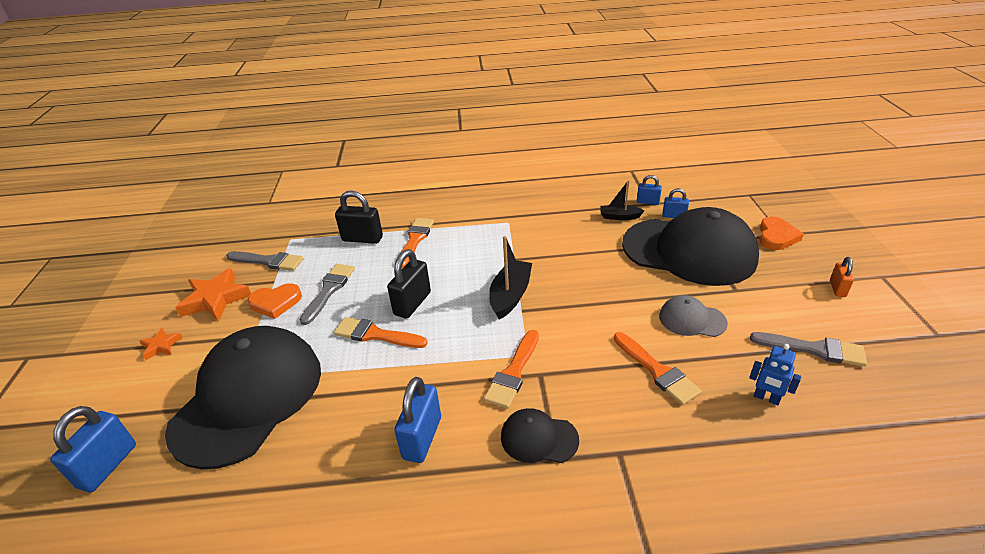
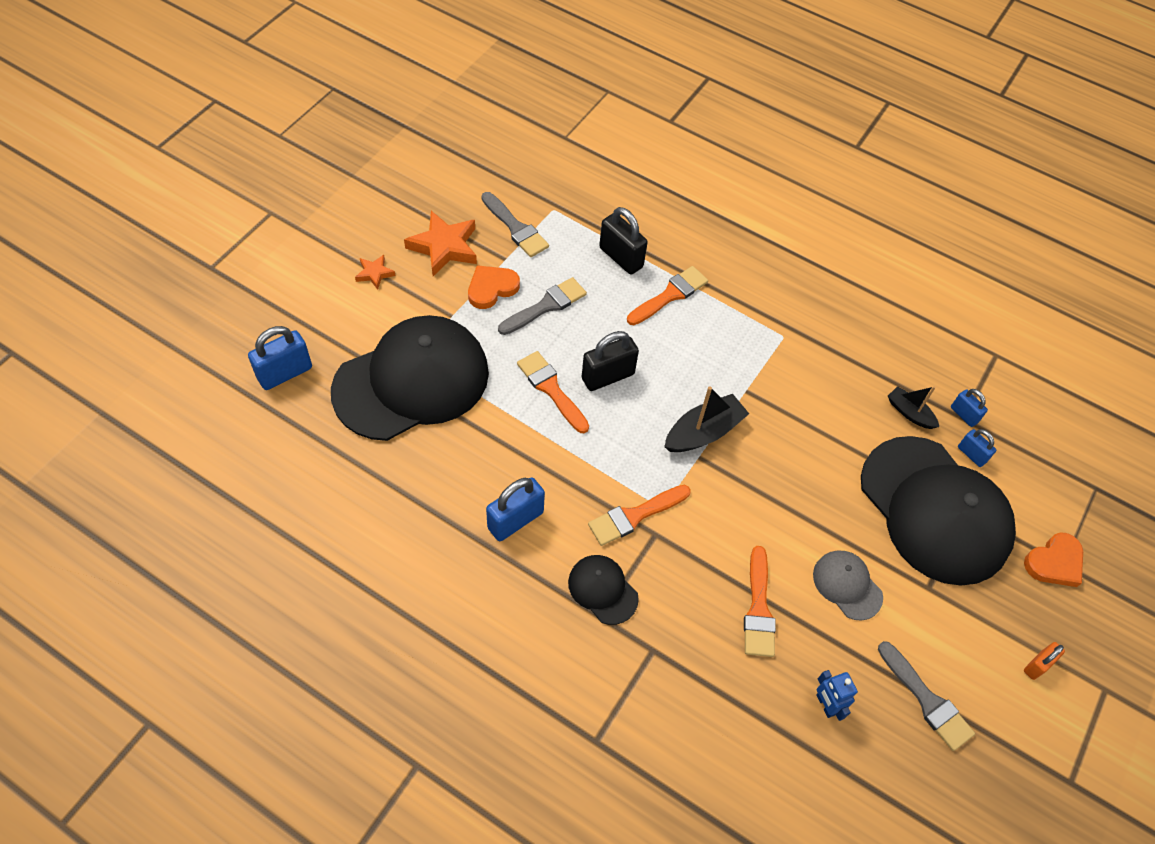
camera: 30 degrees right, 20 degrees up
(276, 303) = (491, 288): orange heart -> orange heart turned 120 degrees clockwise

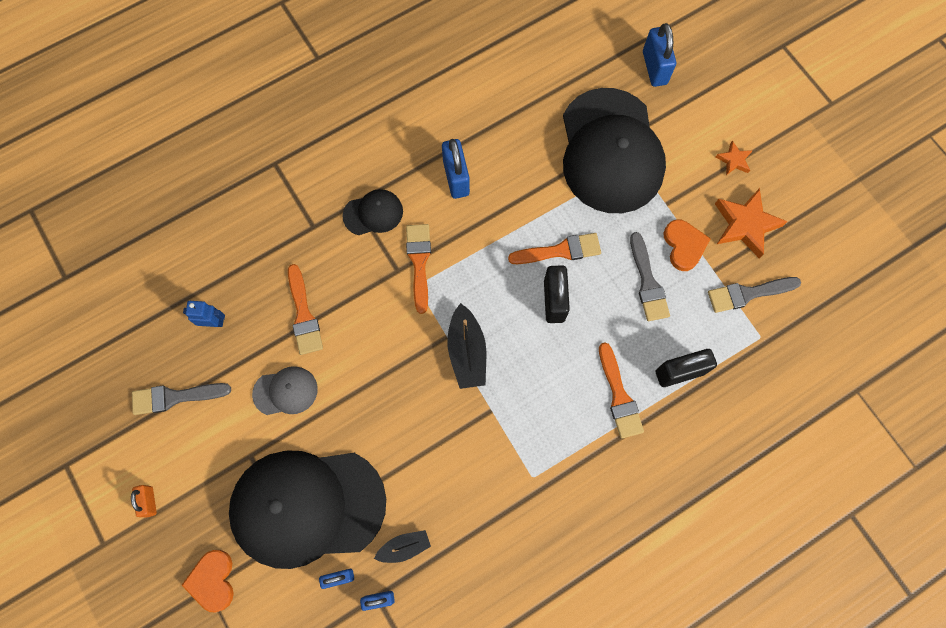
camera: 120 degrees right, 15 degrees up
(758, 608) = (303, 314): orange brush -> orange brush turned 135 degrees counterclockwise

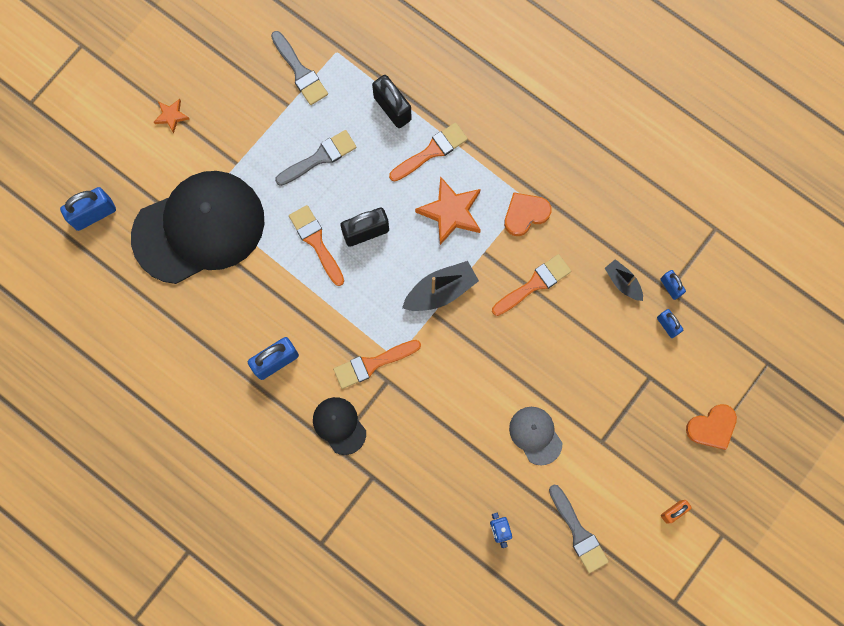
camera: 110 degrees left, 5 degrees up
(303, 314) = (460, 449): orange brush -> orange brush (534, 284)
(307, 506) = (623, 374): black cap -> none
(684, 246) = (273, 136): orange heart -> orange heart (525, 214)
(745, 225) = (234, 90): orange star -> orange star (451, 212)

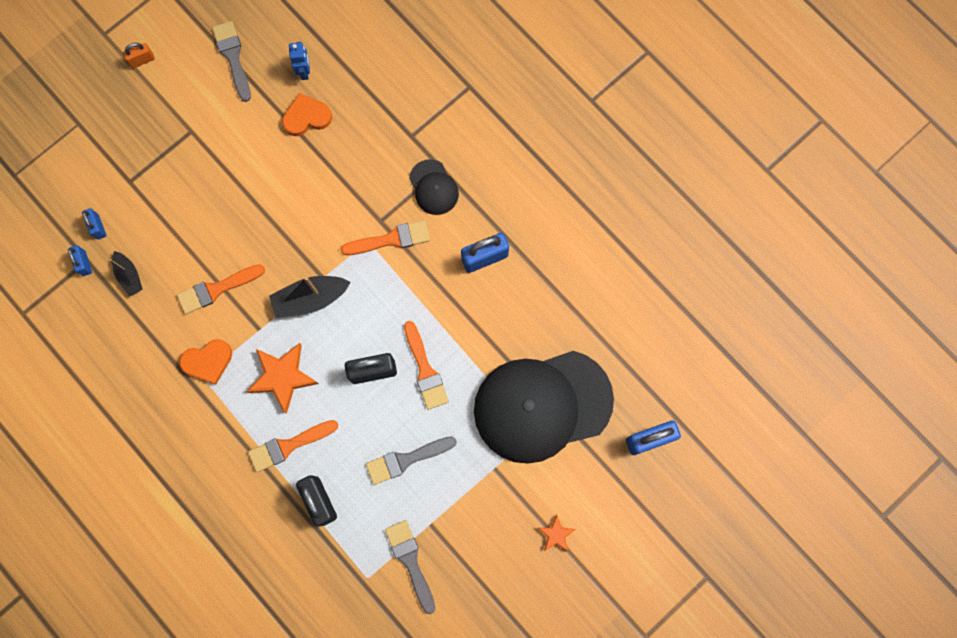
camera: 170 degrees left, 0 degrees up
(535, 435) = (251, 147): grey cap -> none
(712, 427) = (84, 126): orange heart -> orange heart (307, 117)

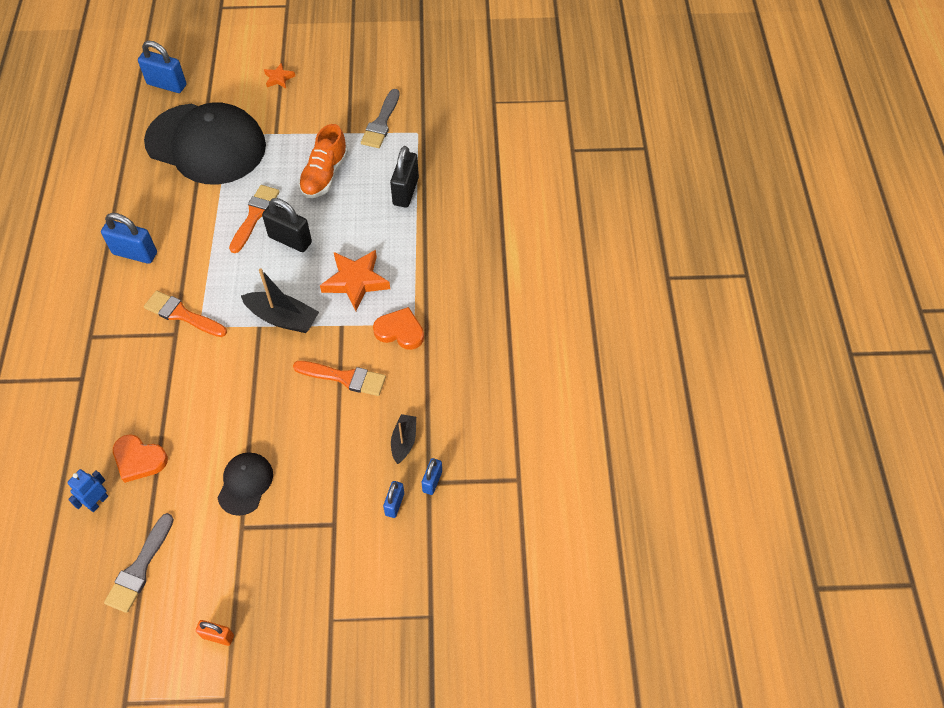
camera: 140 degrees left, 20 degrees down
(289, 445) = (394, 237): orange brush -> none
(406, 459) = (324, 175): grey brush -> orange shoe
(433, 187) = (111, 327): black cap -> black cap (245, 484)

